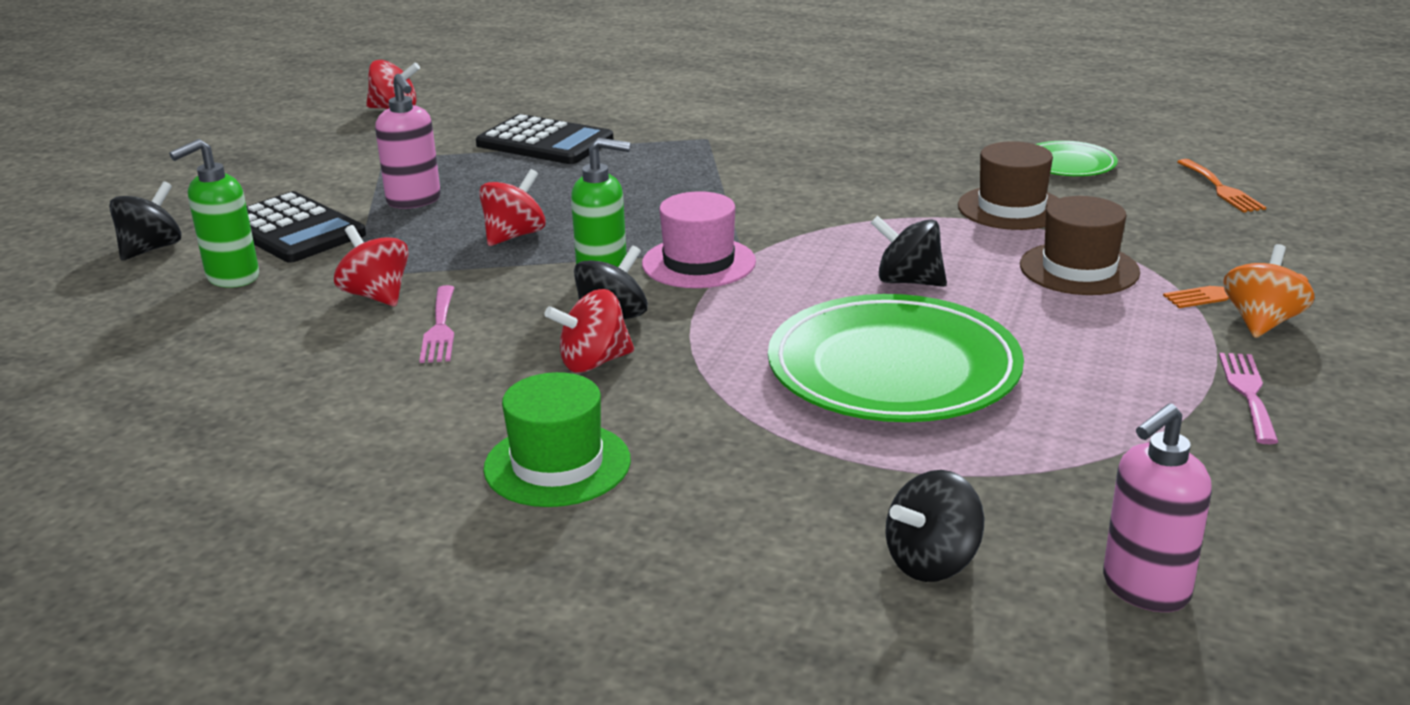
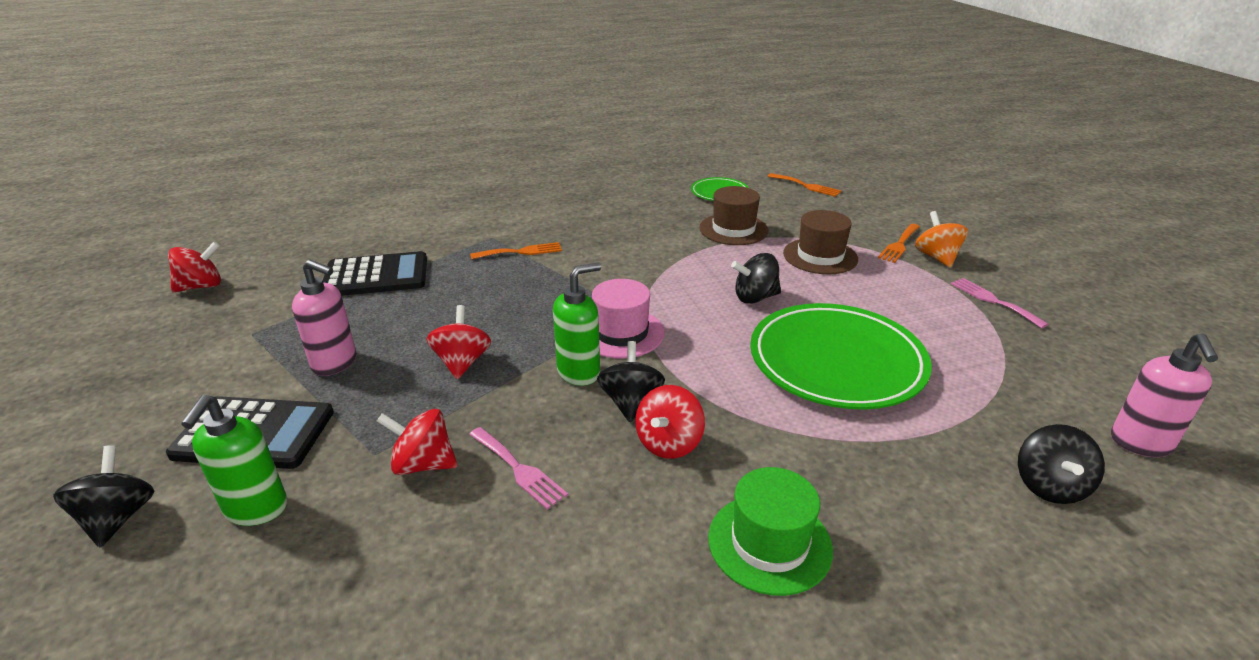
camera: 40 degrees left, 5 degrees up
(715, 160) = (521, 252): none -> orange fork

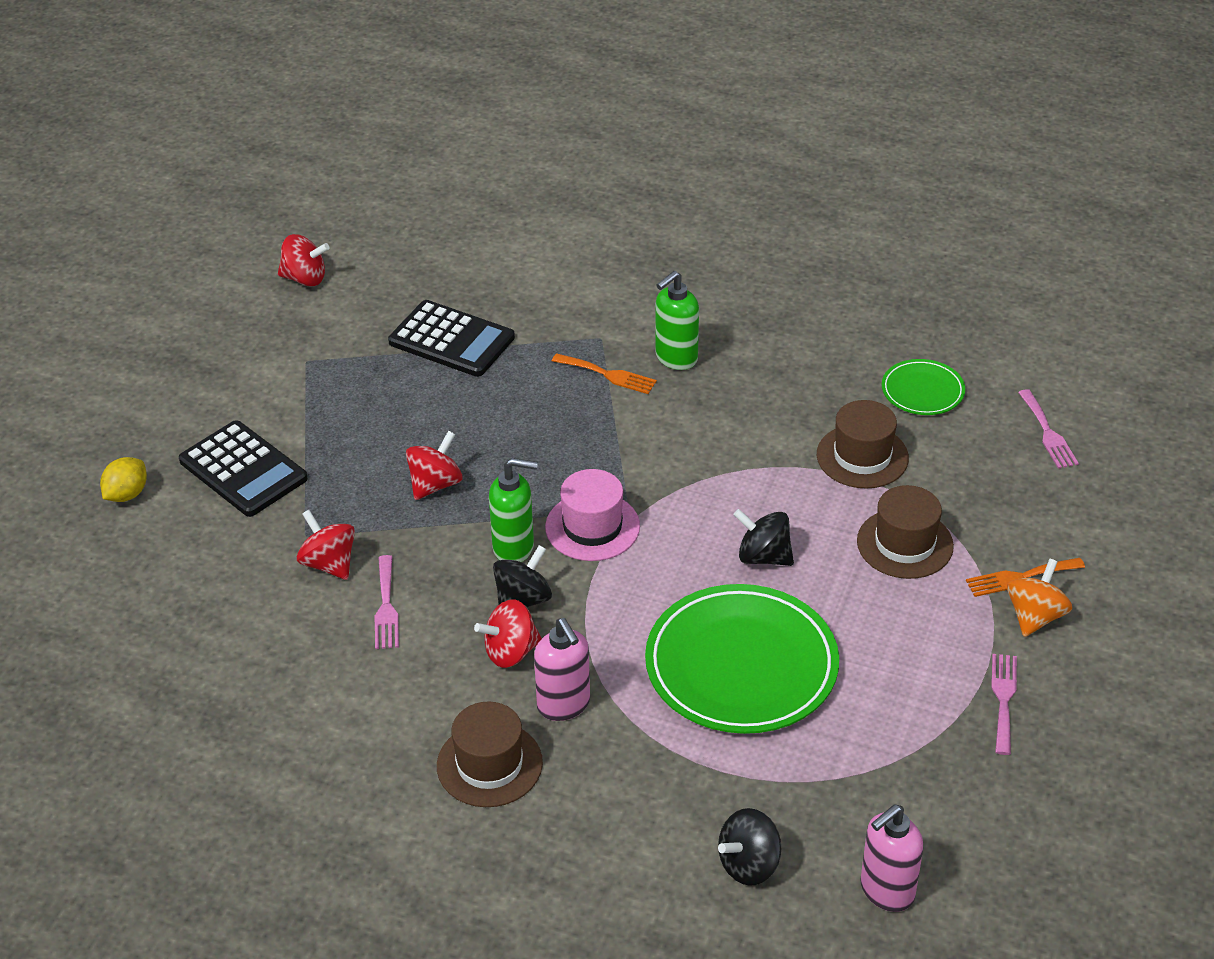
camera: 40 degrees right, 10 degrees up
(118, 518) = (127, 494): black spinning top -> yellow lemon
(256, 509) = (205, 536): green soap dispenser -> green soap dispenser (676, 358)
(335, 363) = (342, 430): pink soap dispenser -> pink soap dispenser (564, 705)
(769, 543) = (489, 764): green hat -> brown hat
(806, 186) = (1048, 433): orange fork -> pink fork

